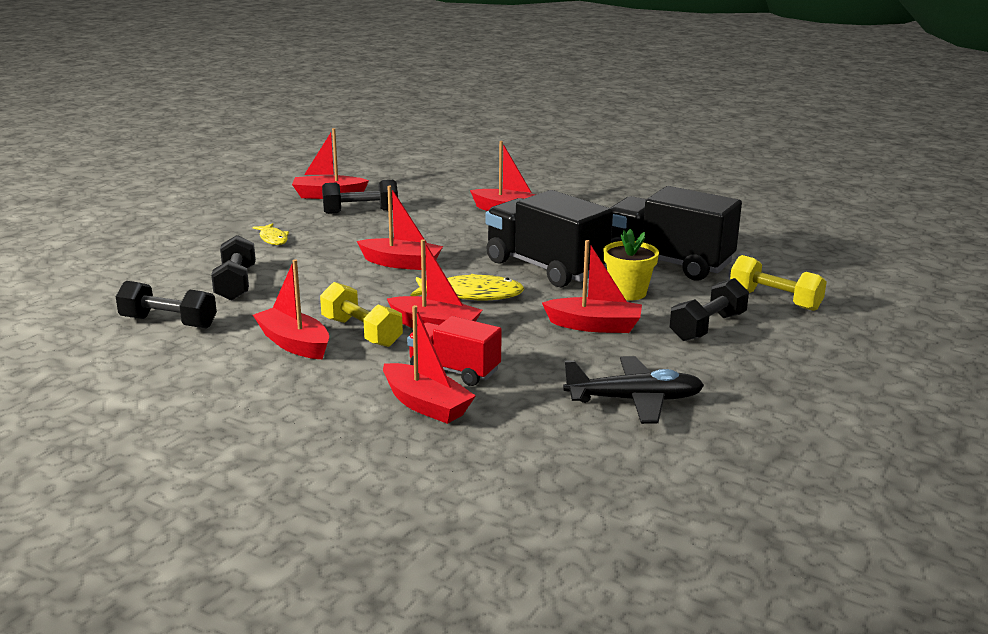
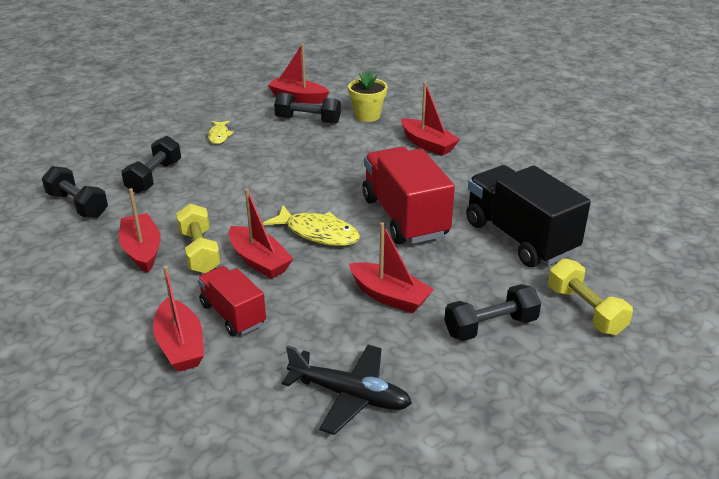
camera: 25 degrees right, 10 degrees up
(401, 263) = (292, 184): red boat -> none
(545, 267) = (404, 217): black truck -> red truck
(628, 292) = (452, 265): yellow flower pot -> yellow flower pot (367, 115)

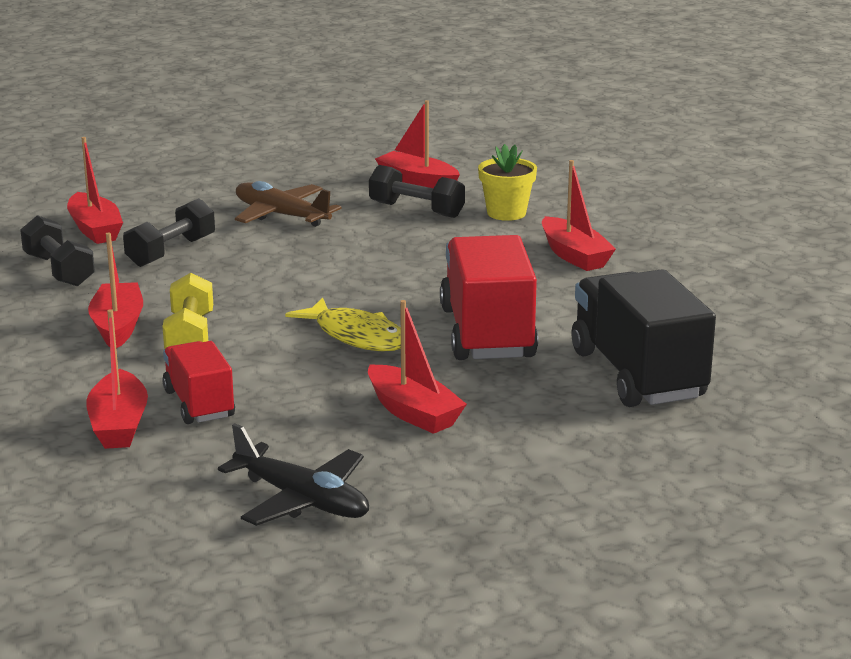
camera: 15 degrees right, 10 degrees down
(219, 136) = (281, 215): yellow fish -> brown plane
(259, 261) = (262, 355): red boat -> red boat (95, 229)
(490, 326) = (530, 460): black dumbbell -> none
(585, 310) = (675, 462): yellow dumbbell -> none

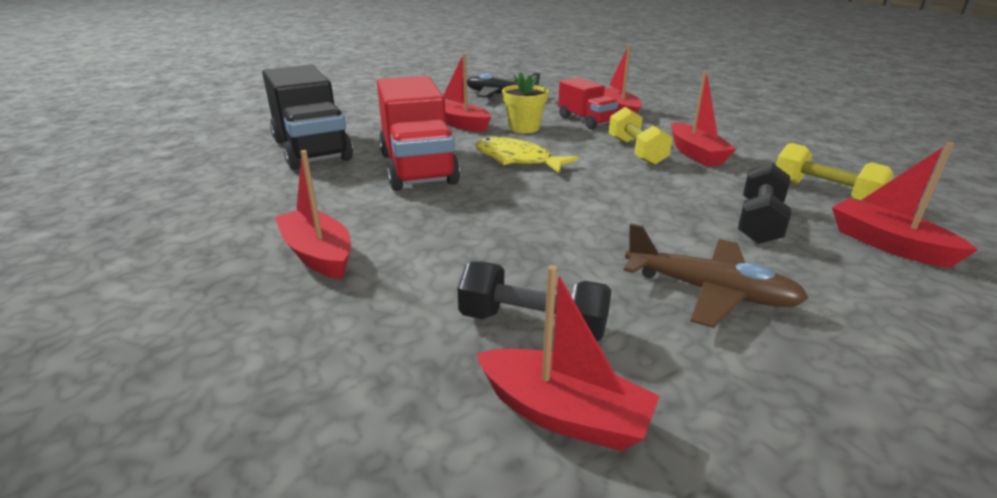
camera: 170 degrees right, 5 degrees up
(59, 270) = (824, 193): black dumbbell -> yellow dumbbell
(506, 213) = (395, 331): yellow flower pot -> yellow flower pot (524, 128)

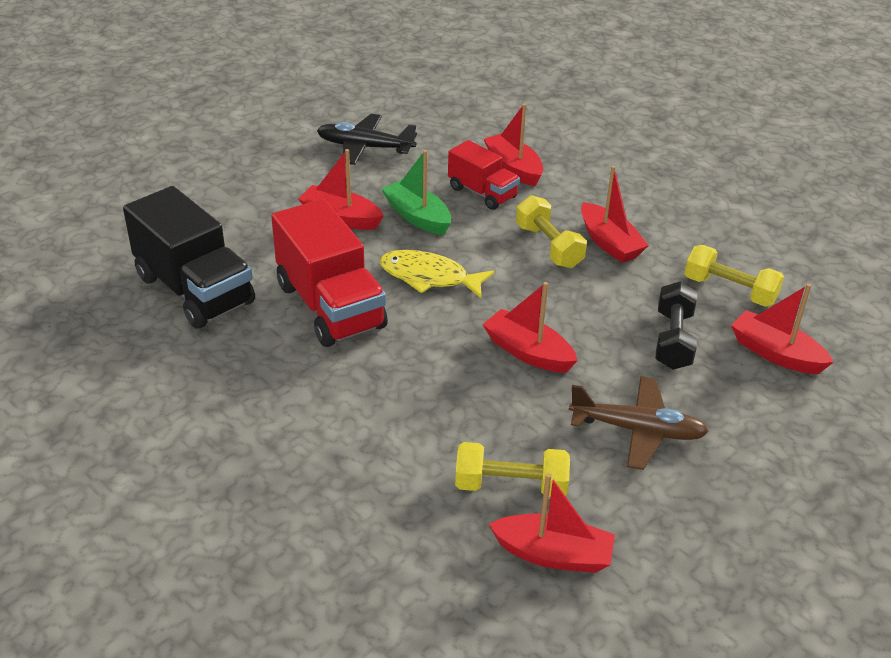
camera: 15 degrees left, 10 degrees up
(318, 254) = (299, 442): red boat -> red boat (528, 352)
(524, 128) = (417, 217): yellow flower pot -> green boat
(532, 324) = (510, 485): black dumbbell -> yellow dumbbell

